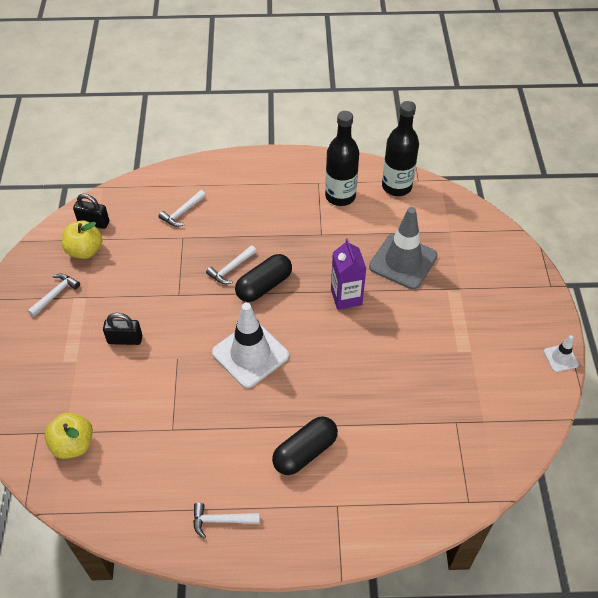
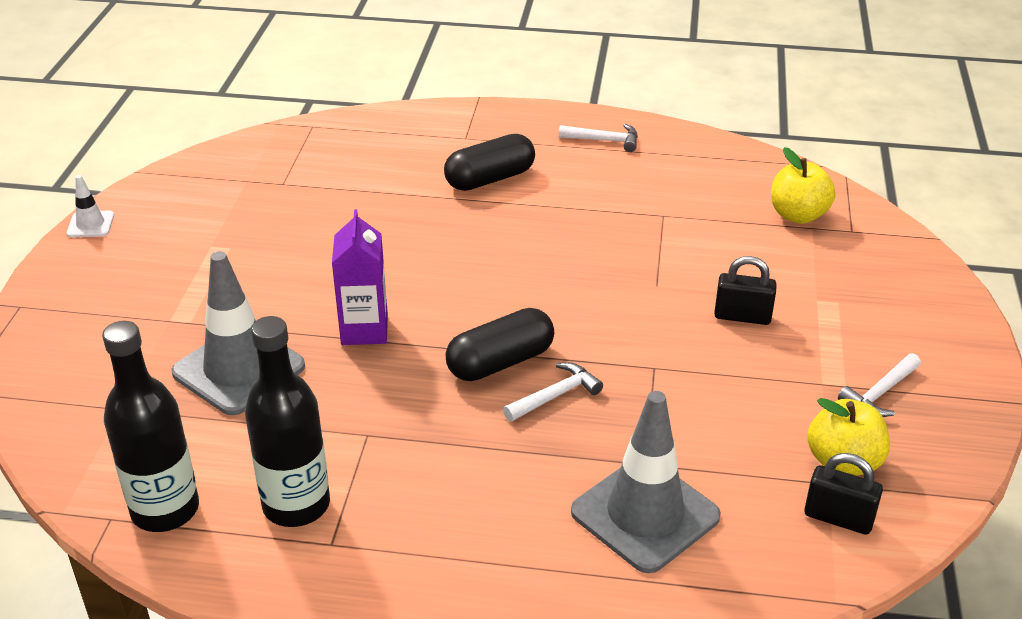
camera: 170 degrees left, 15 degrees down
(182, 212) = (645, 514): white hammer -> grey traffic cone
(250, 354) = (542, 277): white traffic cone -> none

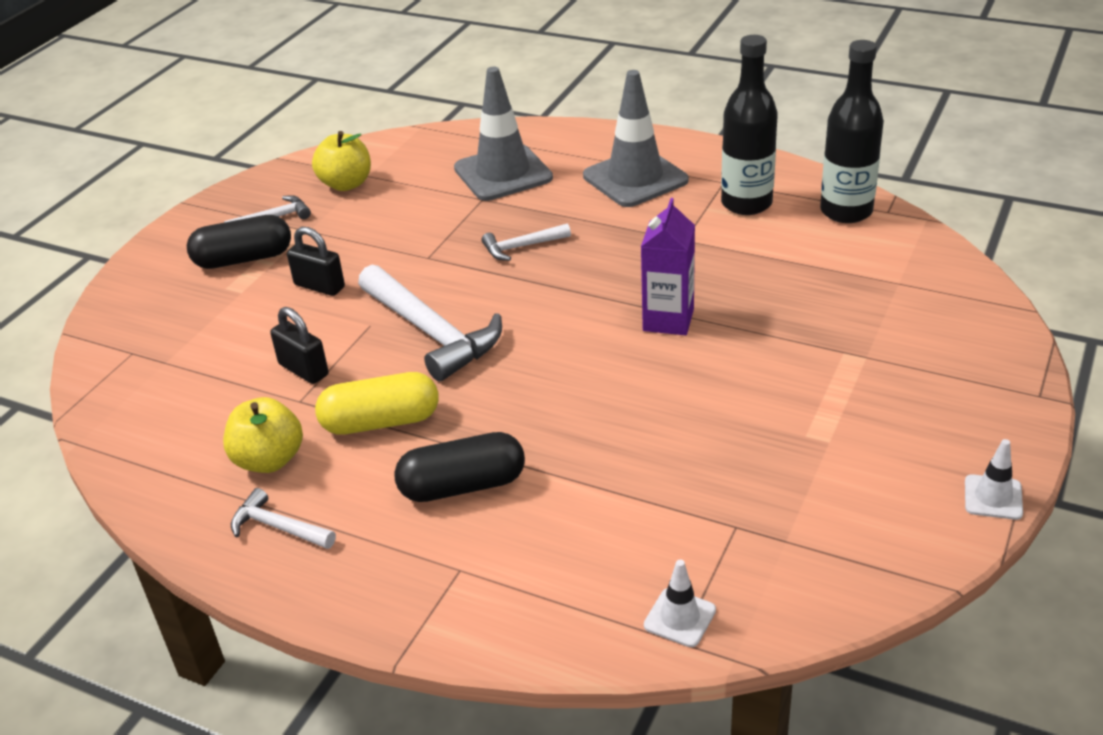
camera: 160 degrees left, 0 degrees up
(239, 369) = (792, 300): grey traffic cone -> grey traffic cone (635, 178)
(314, 135) = (679, 618): none -> white traffic cone
(500, 362) = (554, 277): black capsule -> black capsule (244, 259)
(582, 209) = (381, 422): none -> yellow capsule
(591, 285) = (431, 332): none -> white hammer
(798, 215) = (163, 378): yellow apple -> yellow apple (269, 460)
(838, 518) = (380, 159): black padlock -> black padlock (303, 370)

